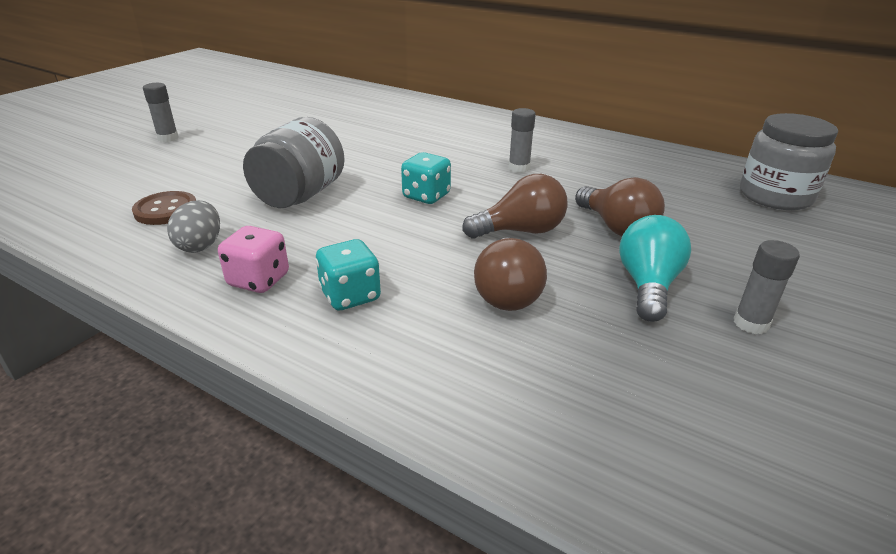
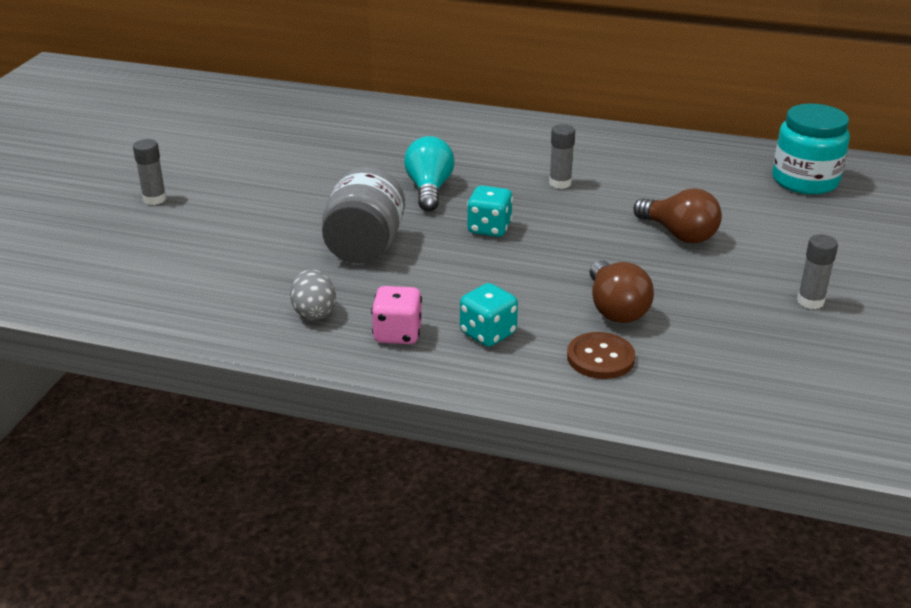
camera: 15 degrees left, 0 degrees up
(166, 210) = (243, 283): brown button -> brown button (600, 358)
(520, 231) = (597, 251): brown light bulb -> none
(647, 285) = (724, 284): turquoise light bulb -> turquoise light bulb (429, 189)
(775, 196) = (805, 180): grey jar -> turquoise jar

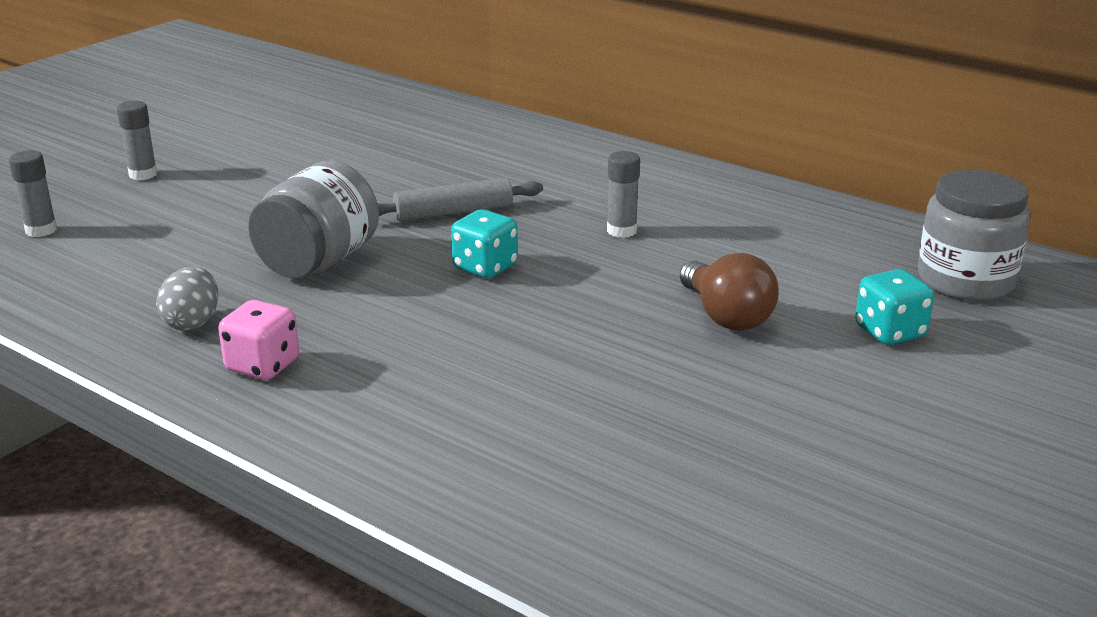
camera: 20 degrees right, 5 degrees down
(429, 189) = (453, 212): turquoise light bulb -> grey rolling pin
(488, 333) = (370, 387): turquoise dice -> turquoise dice (890, 332)
(600, 358) = (484, 446): brown button -> none
(615, 309) = (558, 391): brown light bulb -> none
(805, 180) = (965, 281): turquoise jar -> grey jar
(810, 301) = (842, 435): grey glue stick -> grey glue stick (41, 230)

